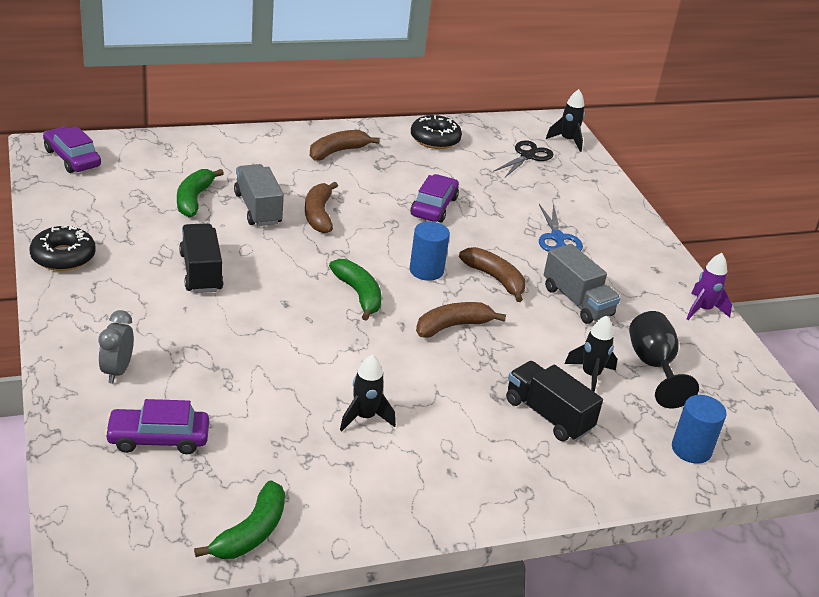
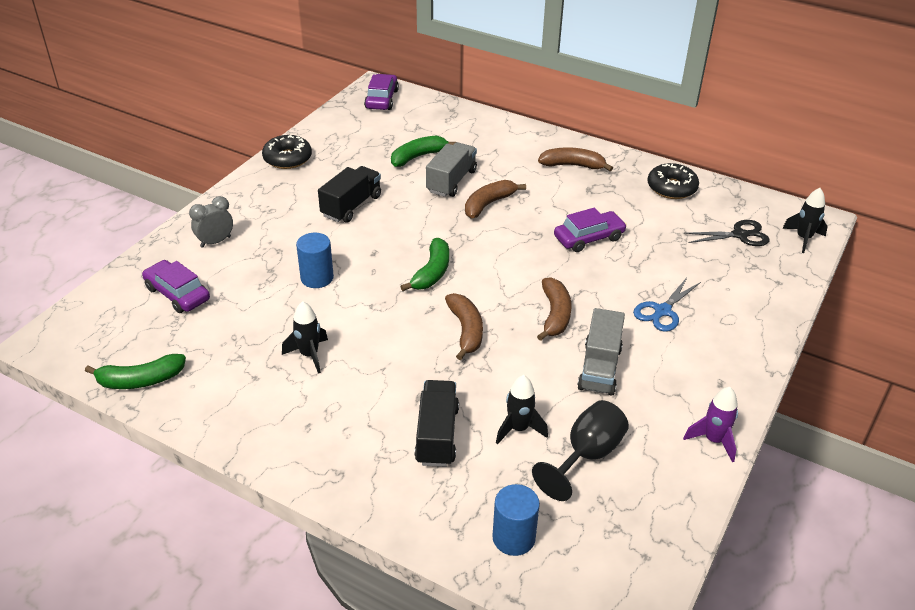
camera: 50 degrees right, 5 degrees up
(426, 270) = (508, 281): blue cylinder -> blue cylinder (317, 278)
(452, 326) = (466, 330): brown banana -> brown banana turned 60 degrees clockwise

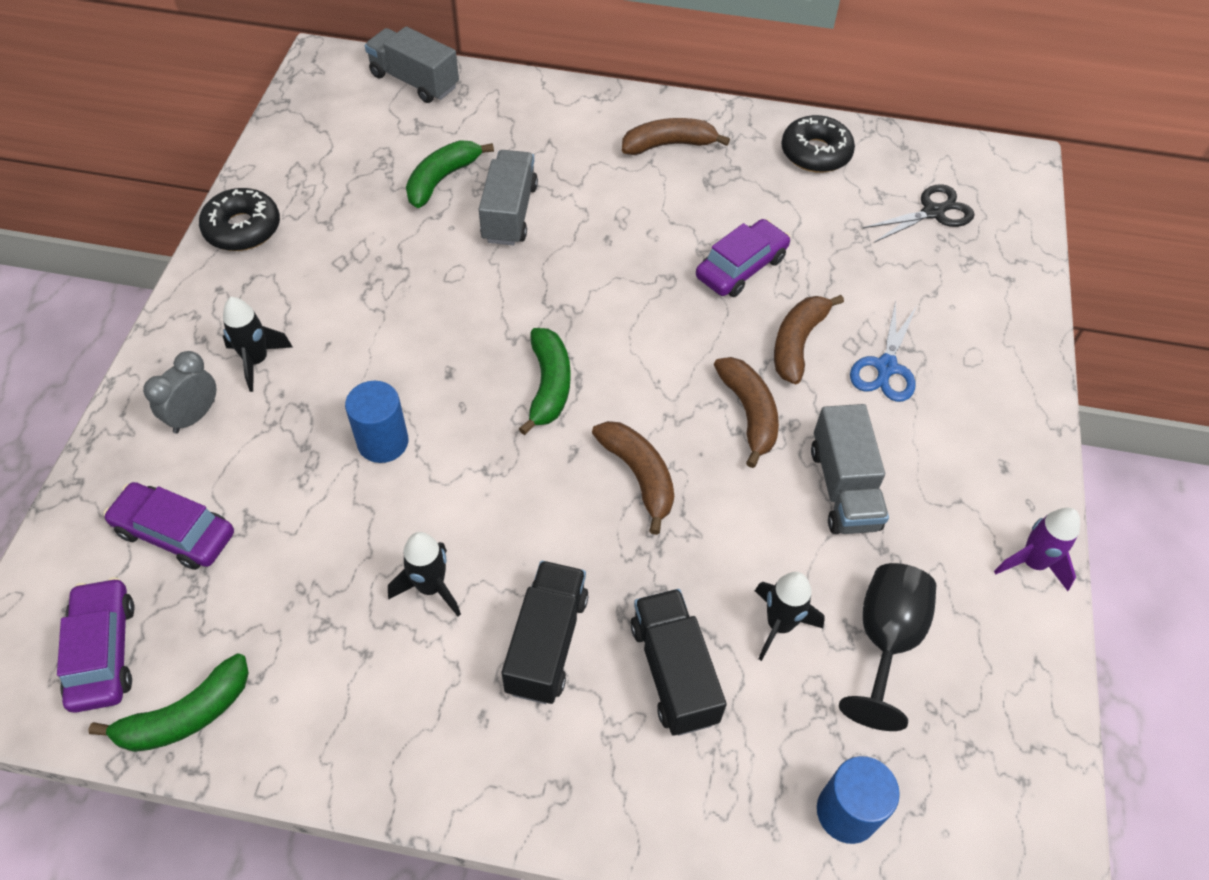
camera: 20 degrees left, 15 degrees up
(351, 206) = (379, 295): black truck -> black truck (546, 643)
(382, 99) = (343, 84): purple car -> purple car (103, 651)
(426, 105) = (414, 81): none -> grey truck
(488, 204) = (579, 242): brown banana -> brown banana (797, 343)
(803, 239) = (1012, 198): black rocket -> black rocket (257, 361)

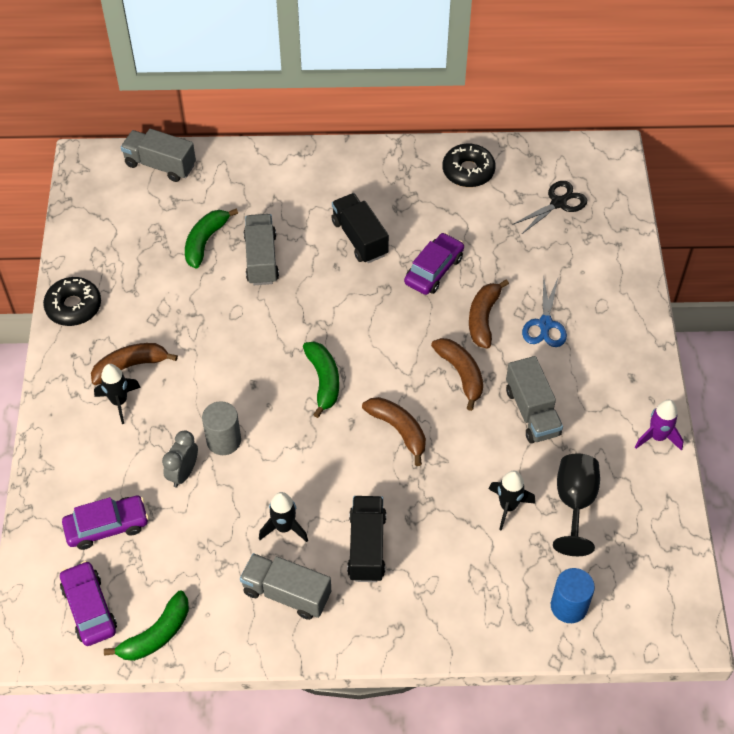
camera: 10 degrees left, 0 degrees up
(175, 532) = (107, 526): purple car -> purple car turned 150 degrees clockwise
(194, 416) = (90, 448): grey clock -> grey clock (183, 473)
(383, 442) = (224, 440): blue cylinder -> grey cylinder
(403, 692) = (286, 593): none -> grey truck
(669, 145) = (361, 183): brown banana -> brown banana (130, 366)
(674, 672) = (449, 548): black truck -> black truck (359, 238)

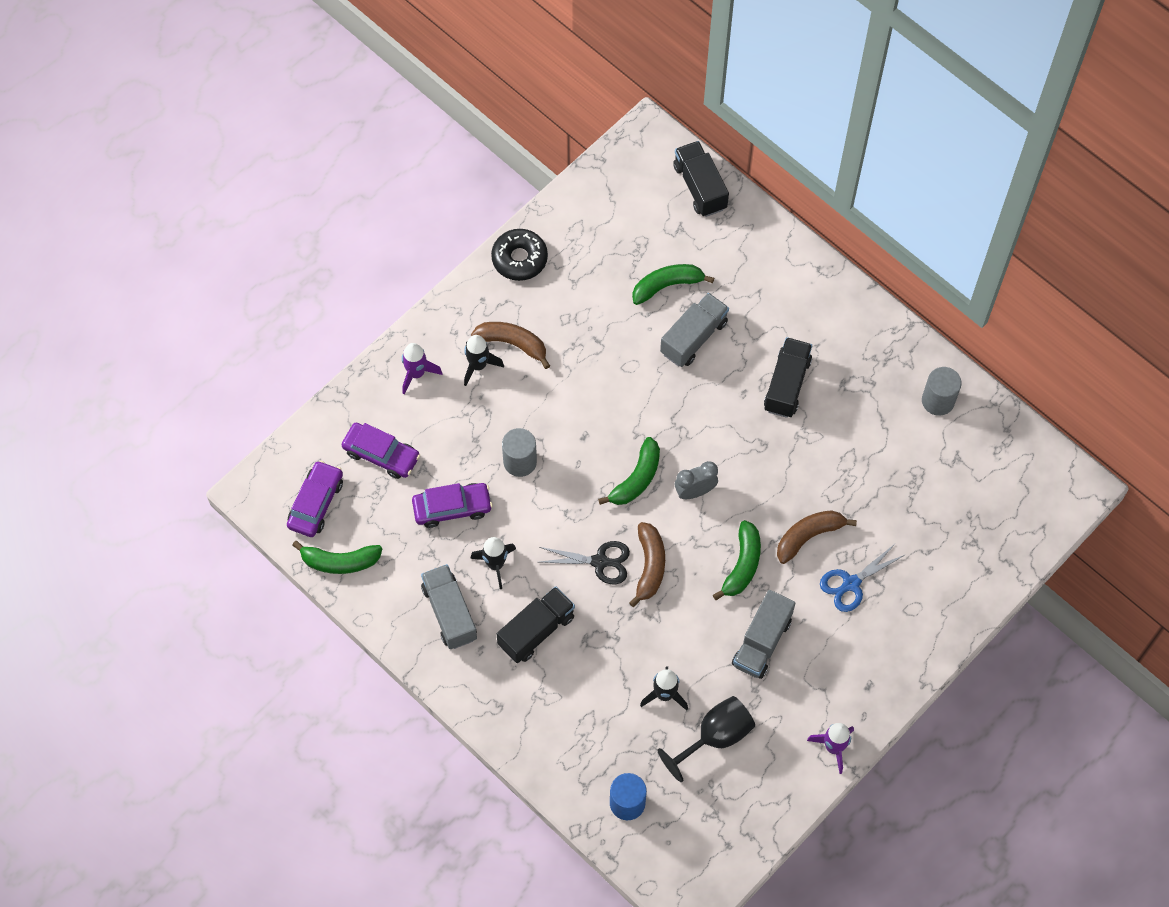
camera: 45 degrees right, 10 degrees up
(75, 446) = (416, 374): none -> purple rocket
(160, 165) = (700, 187): grey truck -> black truck
(183, 473) = (469, 461): grey clock -> grey clock (695, 491)
(434, 270) = (815, 462): purple car -> purple car (452, 508)
(461, 374) = (742, 565): brown banana -> green banana
(468, 171) = (938, 401): black donut -> grey cylinder
(559, 203) = (980, 493): black scissors -> black scissors (600, 562)

